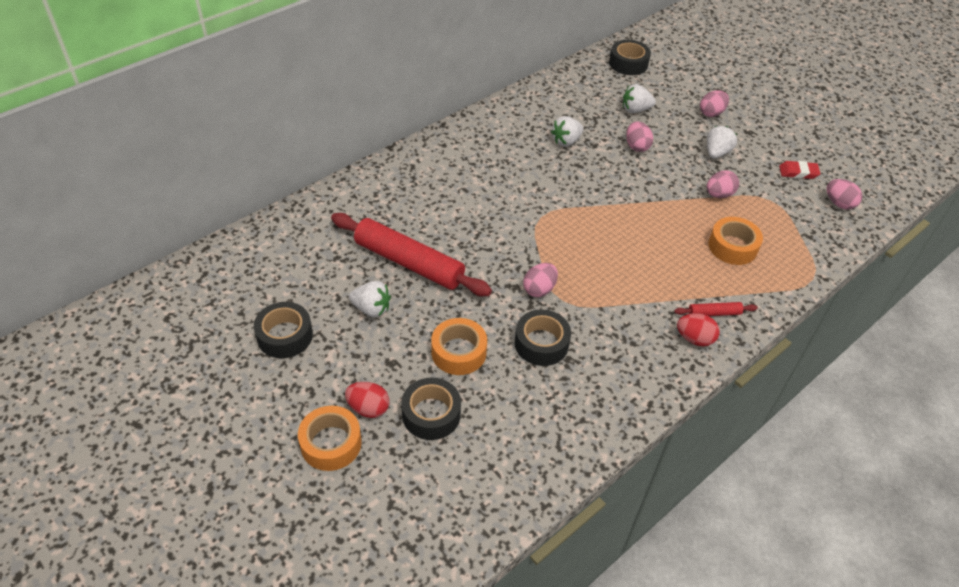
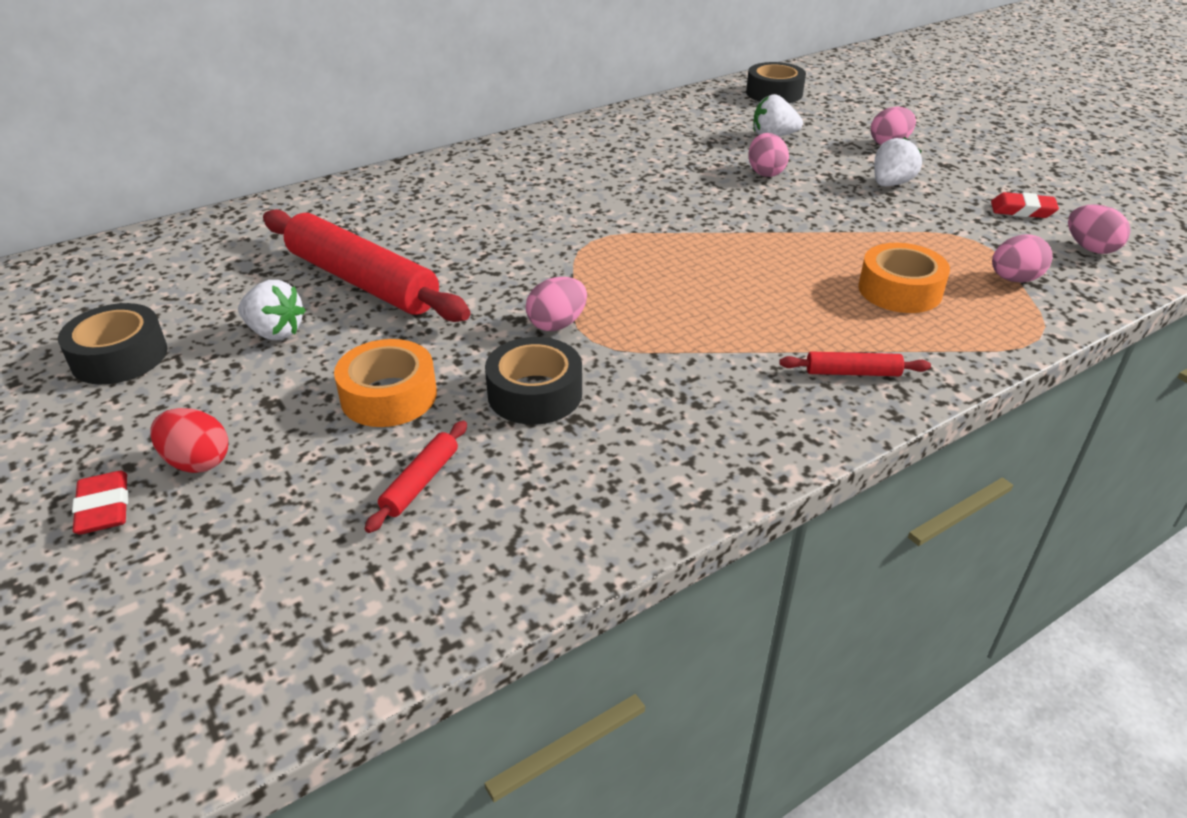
camera: 10 degrees right, 10 degrees down
(331, 443) = (104, 508): orange tape -> red eraser
(431, 414) = (300, 479): black tape -> none
(498, 410) = (420, 482): none -> red rolling pin
(566, 141) = (659, 163): white strawberry -> none
(694, 339) = (810, 405): red egg -> none
(719, 194) = (886, 229): pink egg -> pink egg (1014, 279)

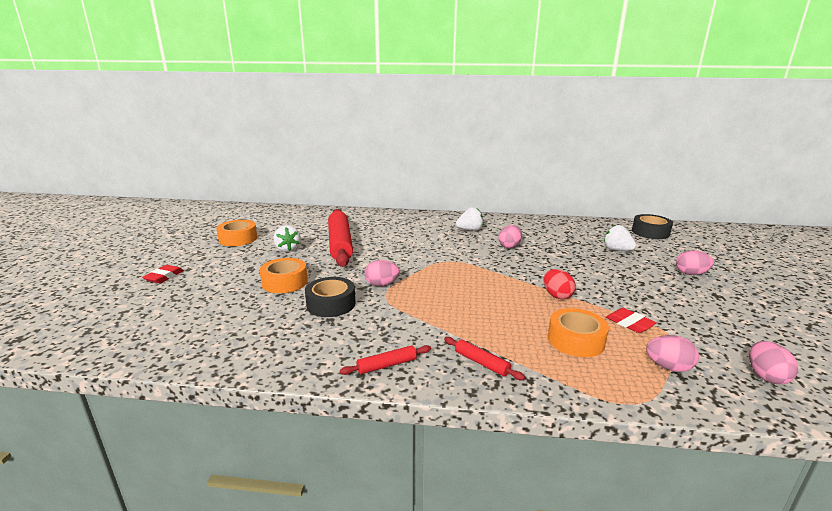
camera: 40 degrees right, 15 degrees down
(119, 356) = (238, 239): black tape -> orange tape
(197, 462) = (204, 276): red egg -> red egg (557, 295)
(420, 482) = (245, 313): red rolling pin -> red rolling pin (387, 365)
(765, 172) = (584, 263): pink egg -> pink egg (509, 246)
(890, 184) = (658, 292): white strawberry -> white strawberry (470, 230)
(1022, 210) = (740, 336): red eraser -> red eraser (629, 323)

